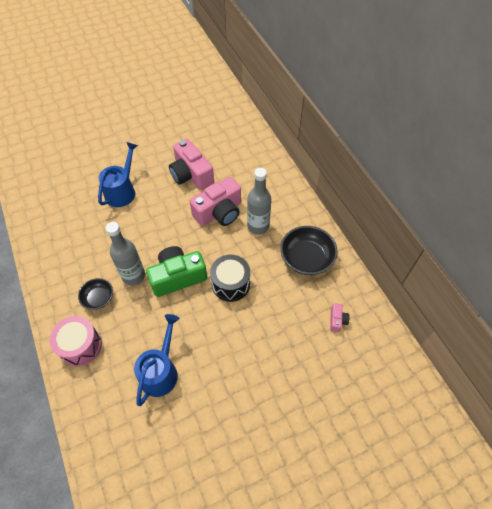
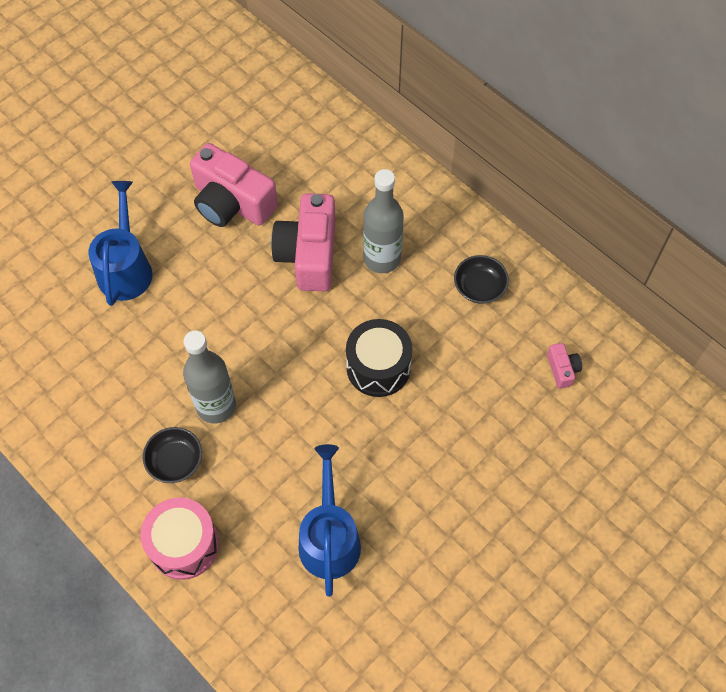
camera: 20 degrees left, 5 degrees up
(177, 277) = (289, 384): green camera -> none
(219, 212) = (308, 254): pink camera -> pink camera turned 150 degrees clockwise
(306, 258) = (479, 287): black bowl -> black bowl, size x0.59

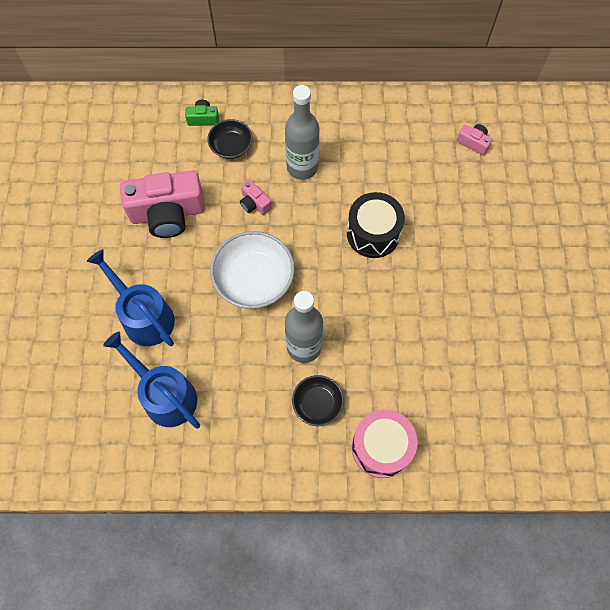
camera: 45 degrees left, 5 degrees up
(239, 315) = (254, 279): none -> white bowl
(308, 254) = (254, 203): pink camera -> pink camera, size x0.44
(329, 538) = (458, 358): blue watering can -> blue watering can (165, 395)
(346, 148) = (203, 118): none -> green camera
(479, 287) = (377, 135): black bowl -> black bowl (231, 146)

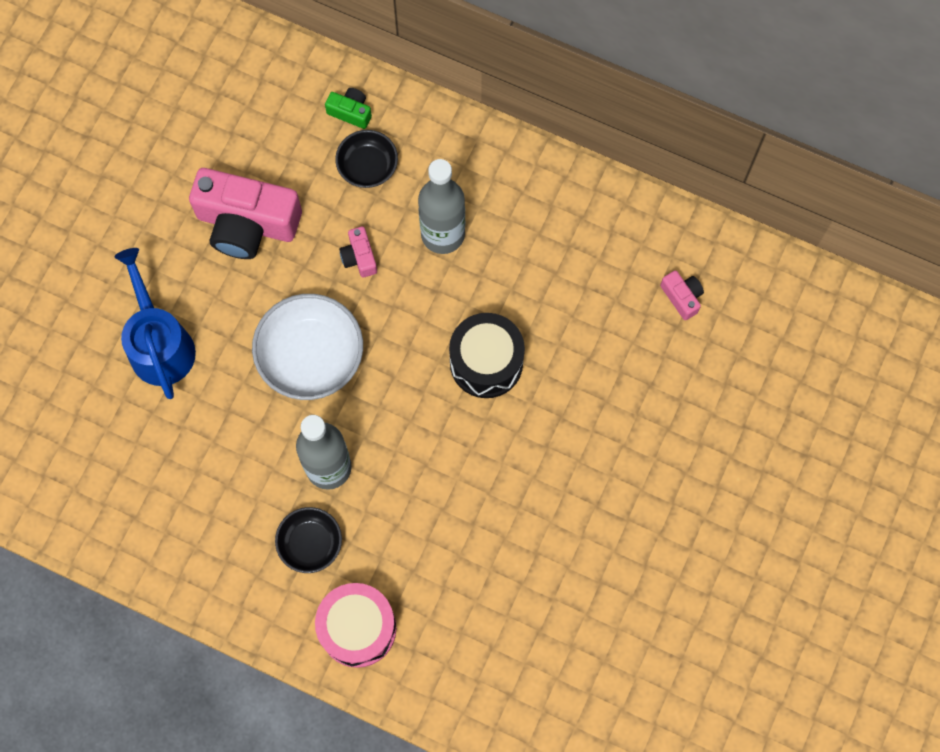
camera: 25 degrees right, 5 degrees up
(165, 395) = (141, 452): blue watering can -> none

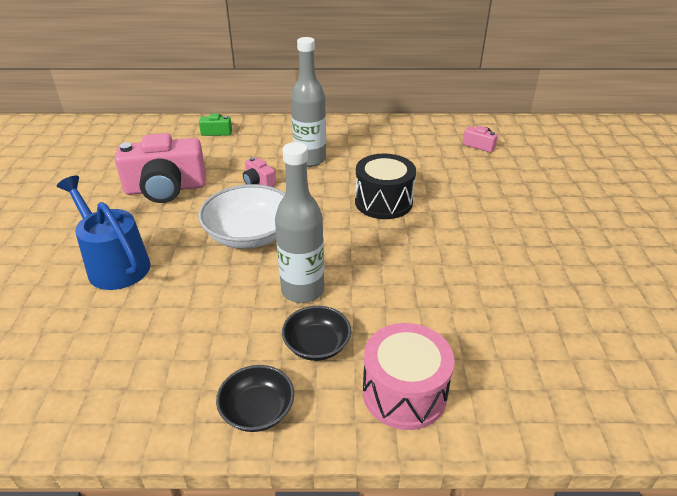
camera: 25 degrees left, 35 degrees down
(367, 166) = (241, 147): black bowl -> black bowl (257, 410)

